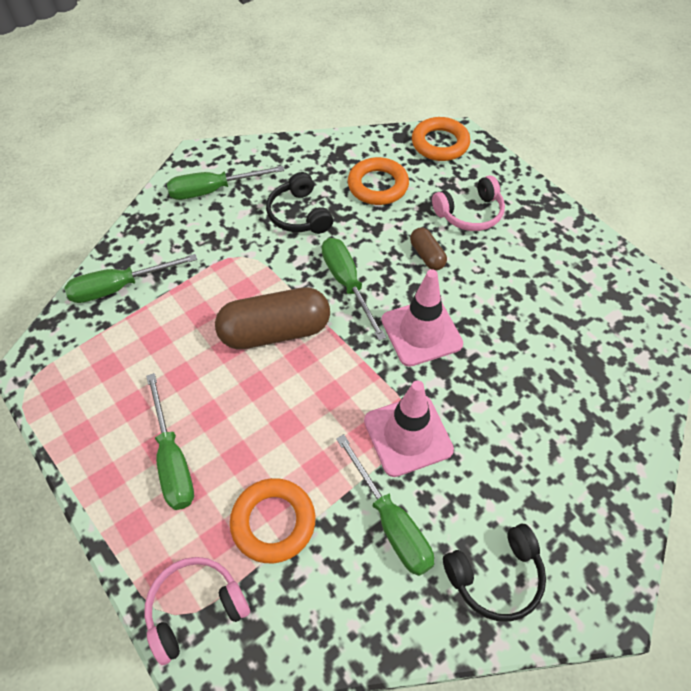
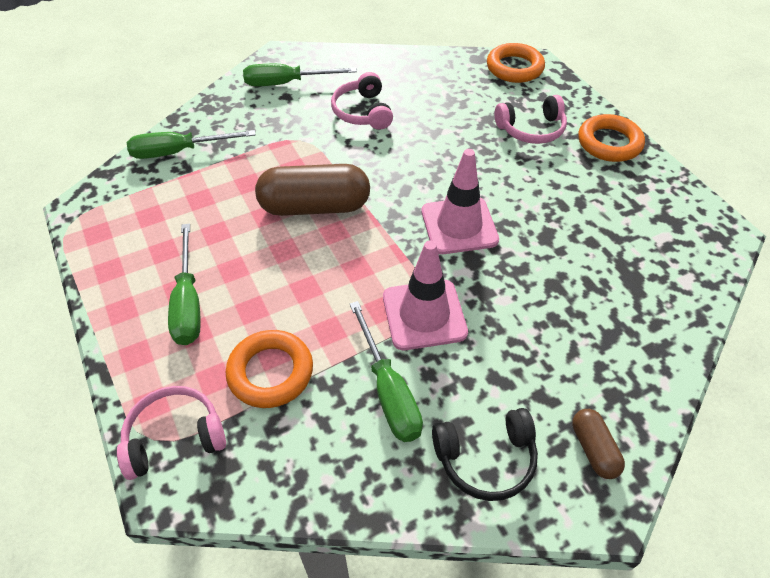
camera: 10 degrees right, 5 degrees down
(299, 214) = (363, 112): black headphones -> pink headphones
(347, 284) = (395, 175): green screwdriver -> none
(378, 185) = (445, 96): orange ring -> orange ring (609, 143)
(427, 255) = (480, 160): brown capsule -> brown capsule (593, 449)

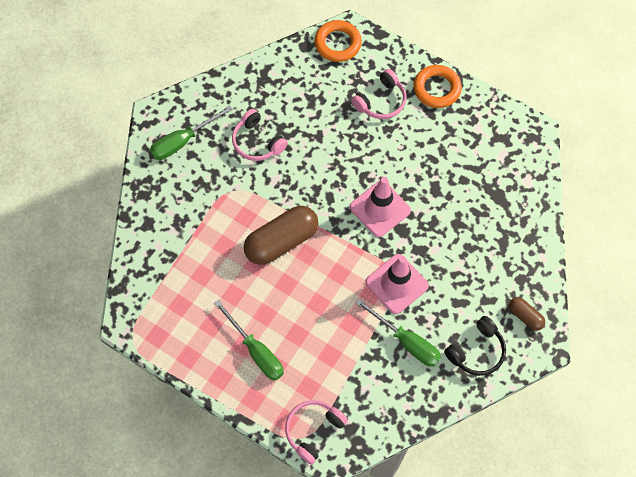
camera: 30 degrees left, 15 degrees up
(179, 152) = (155, 244): green screwdriver -> none
(270, 372) = (336, 366): orange ring -> none

